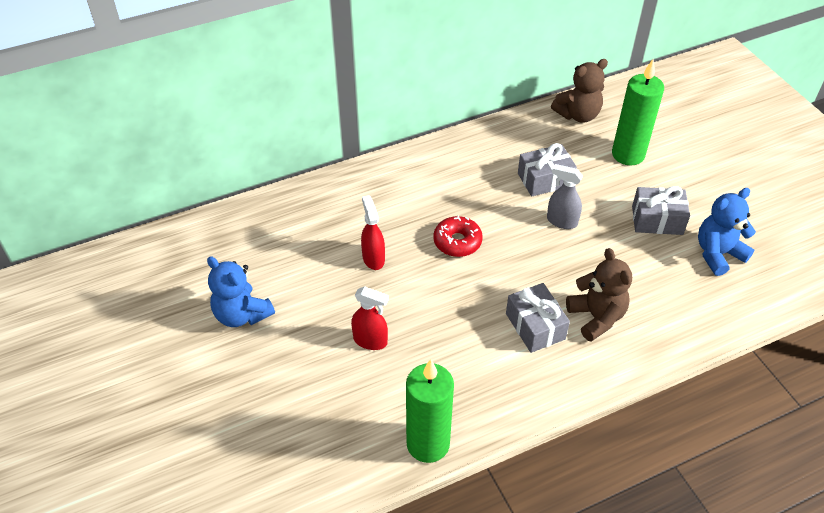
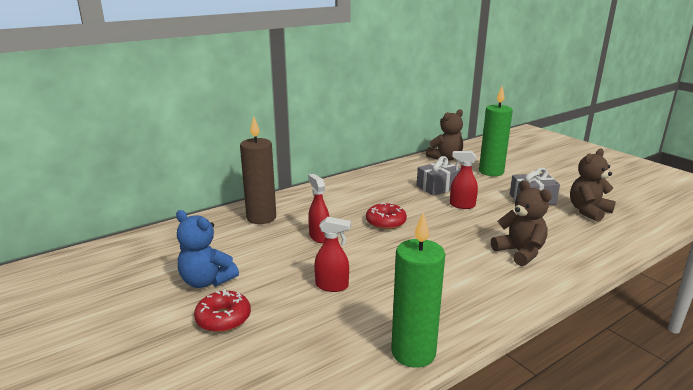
camera: 10 degrees left, 25 degrees down
(254, 371) = (223, 318): none -> red donut
(313, 214) = (261, 218): none -> brown candle
(535, 326) = (473, 262): grey gift -> none
(561, 221) = (462, 205): grey spray bottle -> red spray bottle
(718, 254) = (588, 211): blue teddy bear -> brown teddy bear

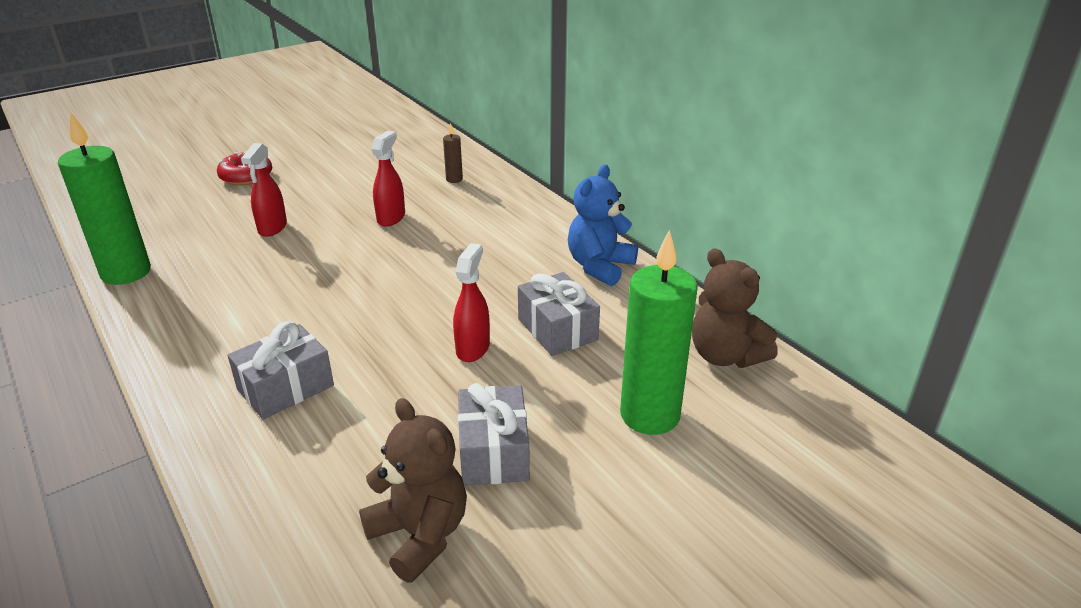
camera: 90 degrees right, 10 degrees up
(206, 281) = (316, 163): blue teddy bear -> blue teddy bear (599, 266)
(261, 218) = (454, 179): brown candle -> brown candle, size x0.43
(319, 237) = (391, 218): red spray bottle -> red spray bottle turned 45 degrees counterclockwise
(385, 222) = (422, 267): red donut -> none
(520, 252) = (285, 387): brown teddy bear -> grey gift

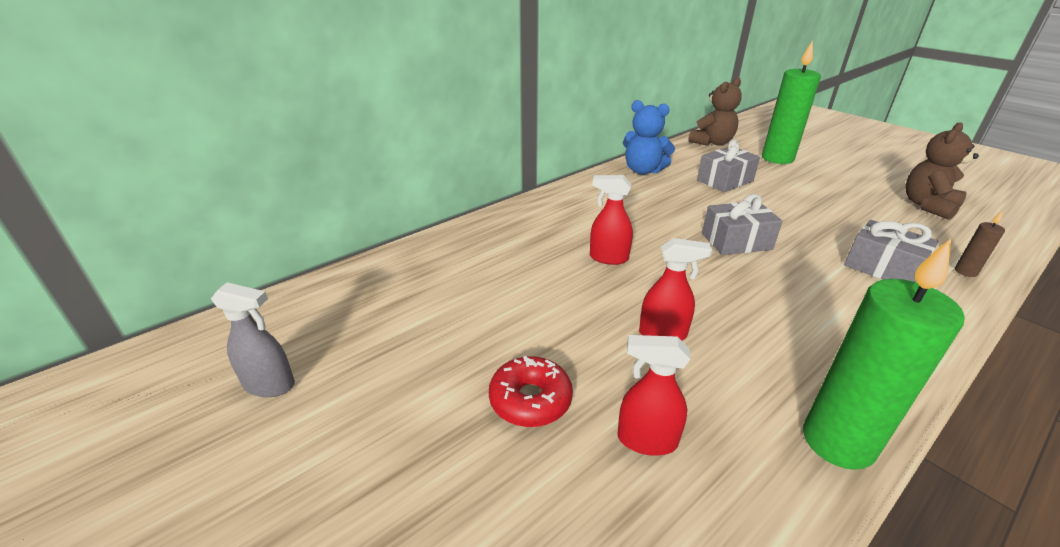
camera: 95 degrees left, 0 degrees up
(312, 112) = (270, 385): none -> grey spray bottle
(454, 179) = (517, 233): brown candle -> brown candle (965, 272)
(473, 348) = (768, 204): red spray bottle -> red spray bottle (646, 440)
(493, 452) = (849, 192): grey gift -> grey gift (736, 241)

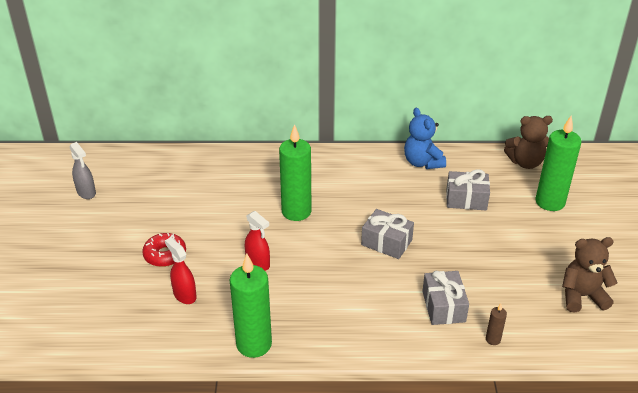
camera: 40 degrees right, 5 degrees up
(608, 258) = (296, 211): red spray bottle -> green candle

